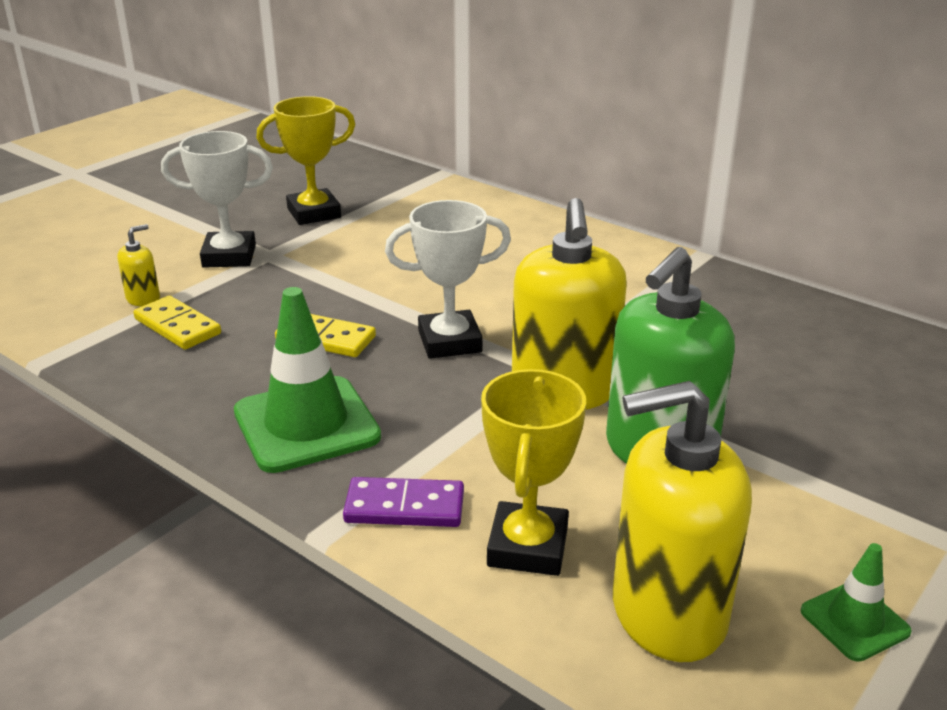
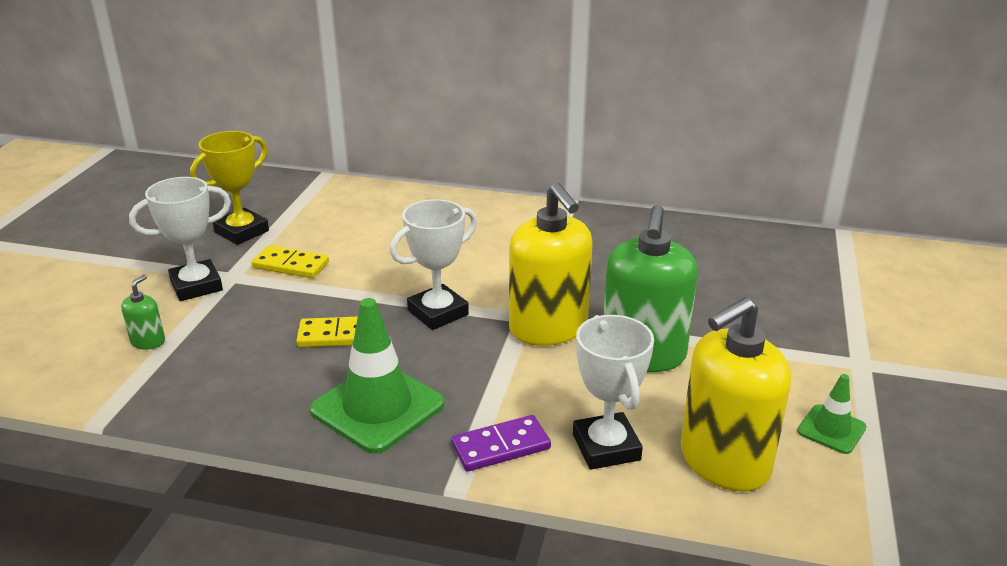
camera: 25 degrees left, 0 degrees up
(143, 299) = (148, 341): yellow soap dispenser -> green soap dispenser
(177, 326) = (201, 358): yellow domino -> yellow domino (290, 265)
(528, 547) = (606, 447): yellow trophy -> white trophy

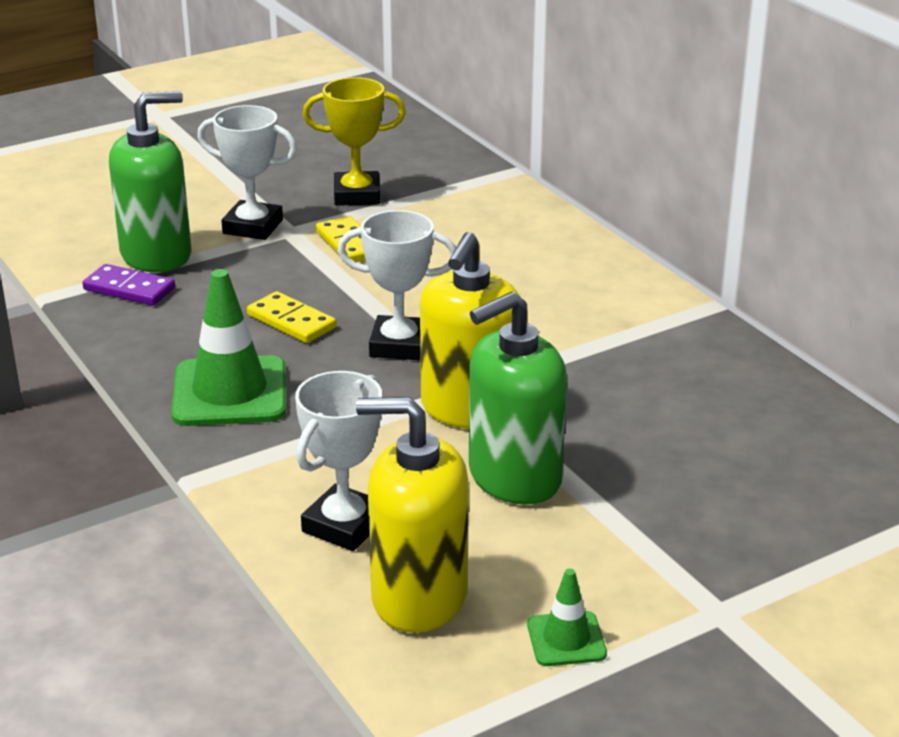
camera: 45 degrees right, 0 degrees up
(148, 341) = (156, 255): green soap dispenser -> green soap dispenser, size x2.34
(500, 446) = (267, 474): purple domino -> purple domino (129, 289)

